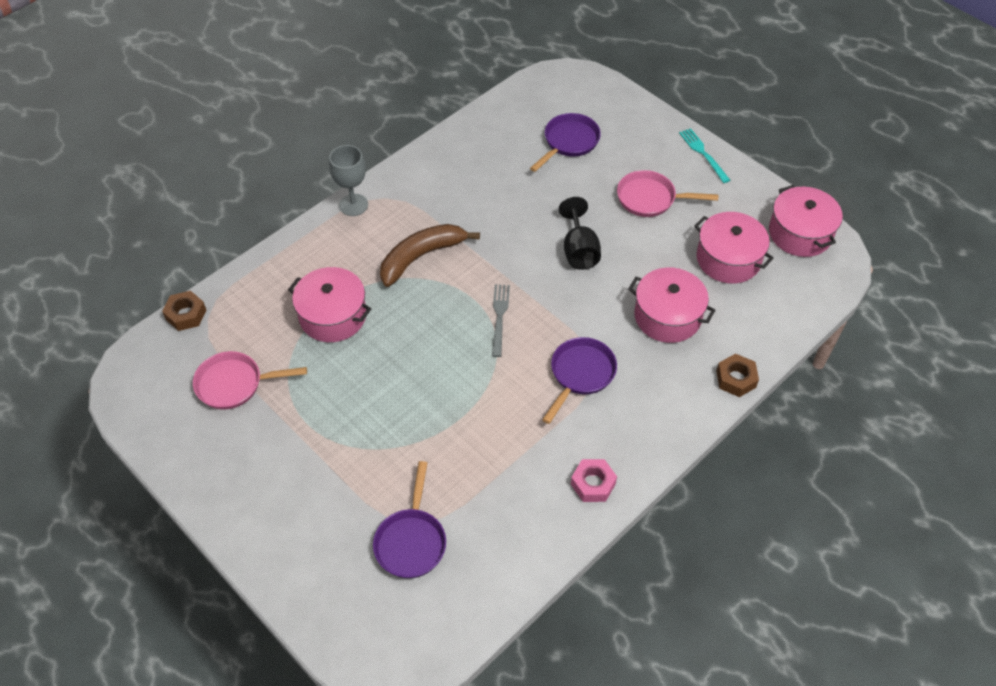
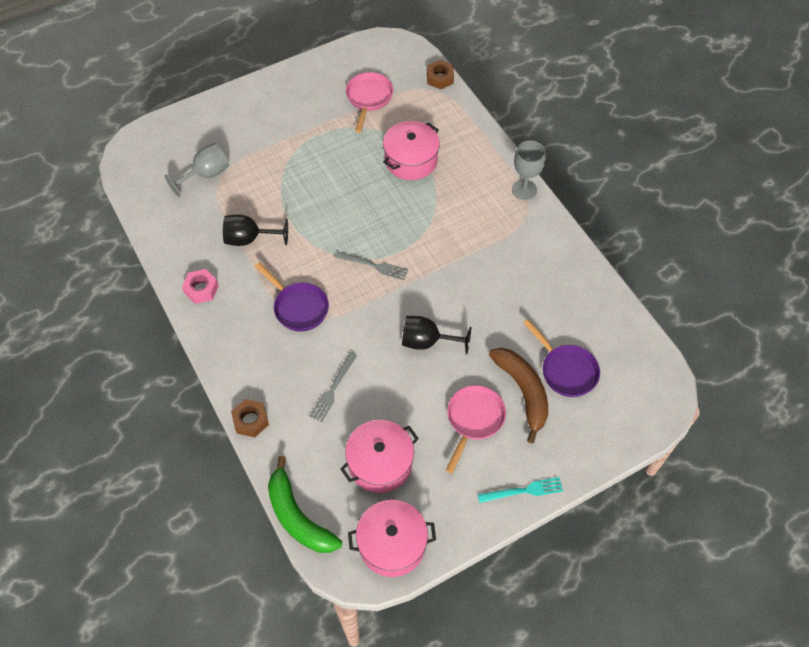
camera: 105 degrees right, 5 degrees up
(411, 541) = (206, 175): purple pan -> grey goblet
(421, 257) = (453, 225): brown banana -> brown banana (523, 392)
(501, 454) = (249, 239): none -> black goblet
(667, 316) = (333, 389): pink pot -> grey fork
(813, 310) = (298, 516): none -> green banana

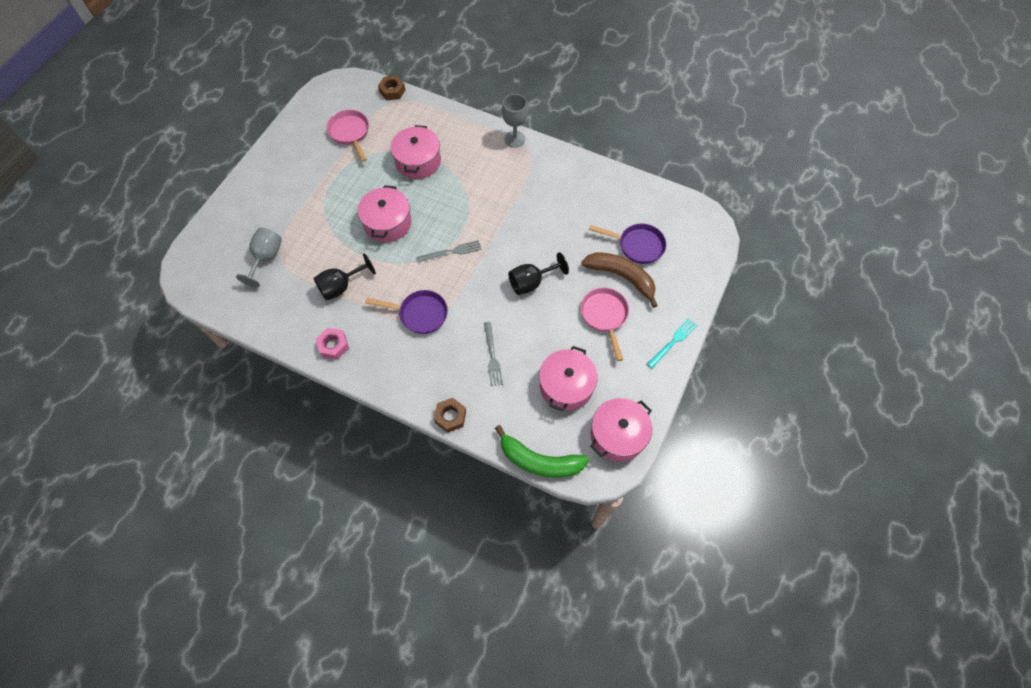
camera: 35 degrees left, 5 degrees up
(336, 203) = (387, 223): none -> pink pot

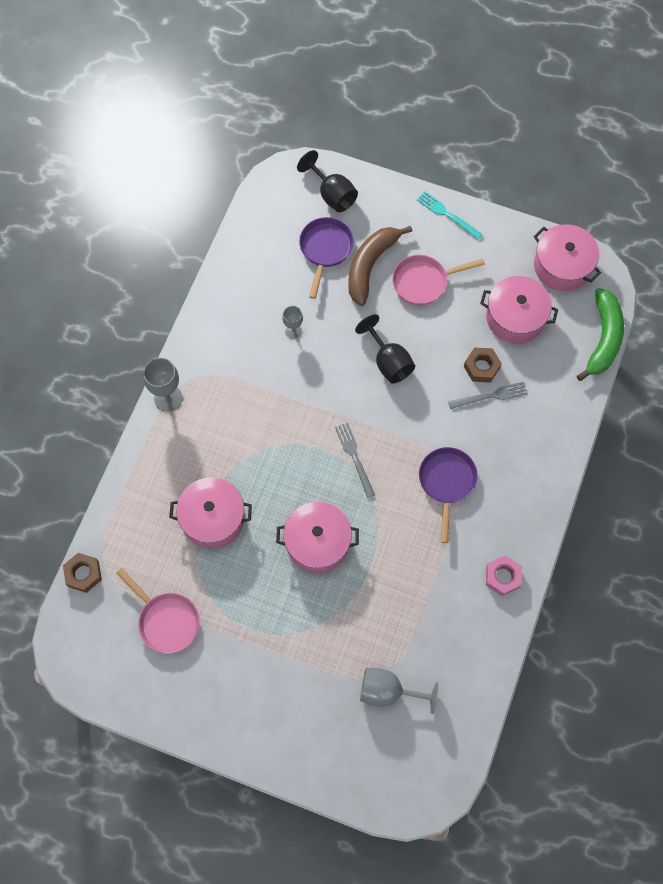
camera: 95 degrees left, 5 degrees up
(341, 286) = (420, 584): black goblet -> black goblet (332, 194)
(350, 133) = (166, 620): pink pan -> pink pan turned 105 degrees counterclockwise
(450, 417) = (570, 432): brown nut -> brown nut (481, 367)
(563, 219) = (293, 331): none -> grey goblet

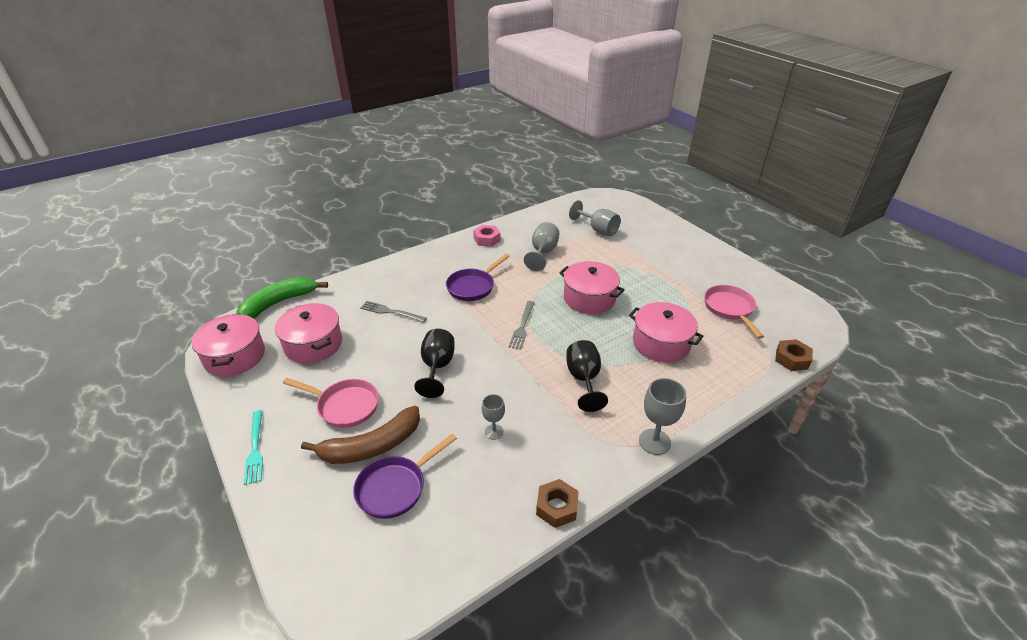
camera: 145 degrees left, 30 degrees down
(332, 194) = (327, 545): black goblet -> black goblet (584, 379)
(420, 594) = (543, 253): none -> grey goblet
(481, 367) = (376, 329): brown nut -> brown nut (557, 507)

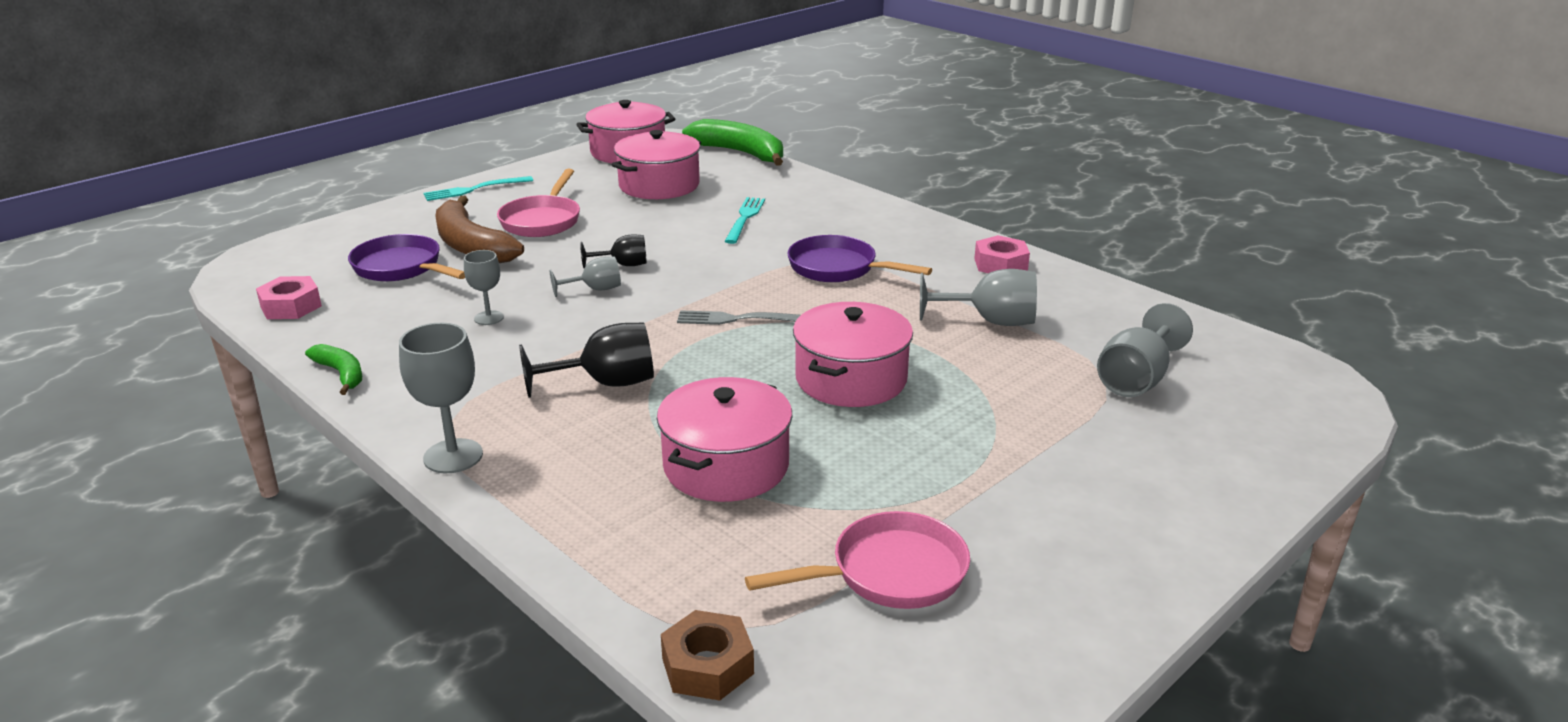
camera: 80 degrees right, 10 degrees down
(391, 312) = (745, 218): grey fork -> turquoise fork
(437, 367) = (623, 265): black goblet -> black goblet, size x0.61
(442, 557) = (291, 306): none -> pink nut
(468, 381) = (595, 289): none -> grey goblet
(557, 507) = (341, 374): brown nut -> green banana

